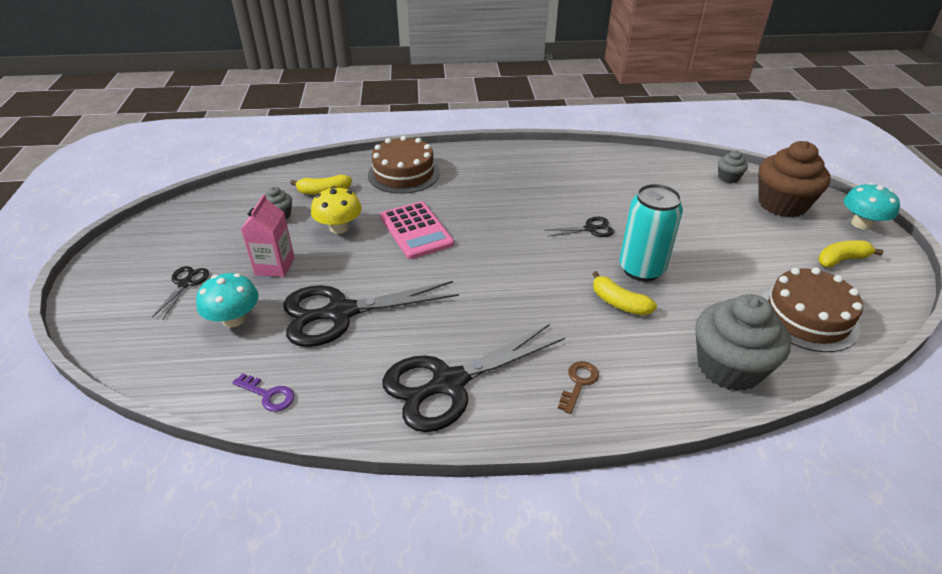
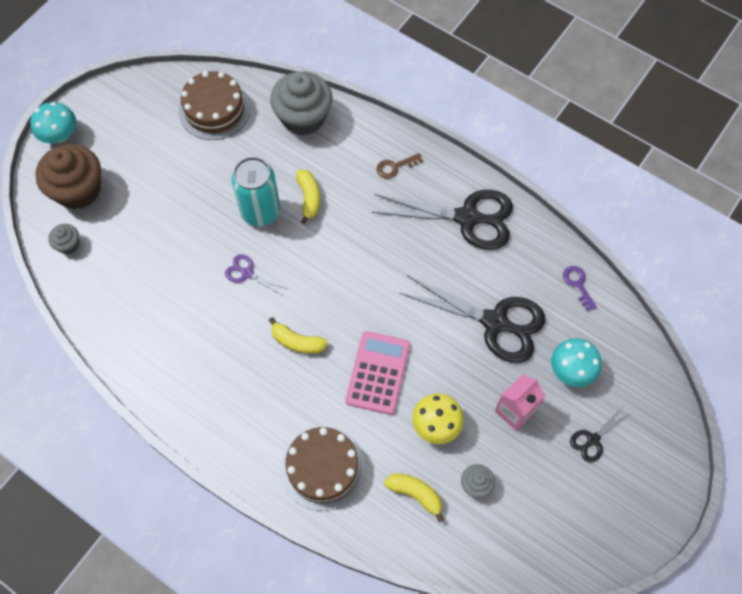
camera: 140 degrees left, 25 degrees up
(590, 229) = (247, 273): black scissors -> purple scissors
(841, 260) = (125, 124): yellow banana -> yellow banana (297, 342)

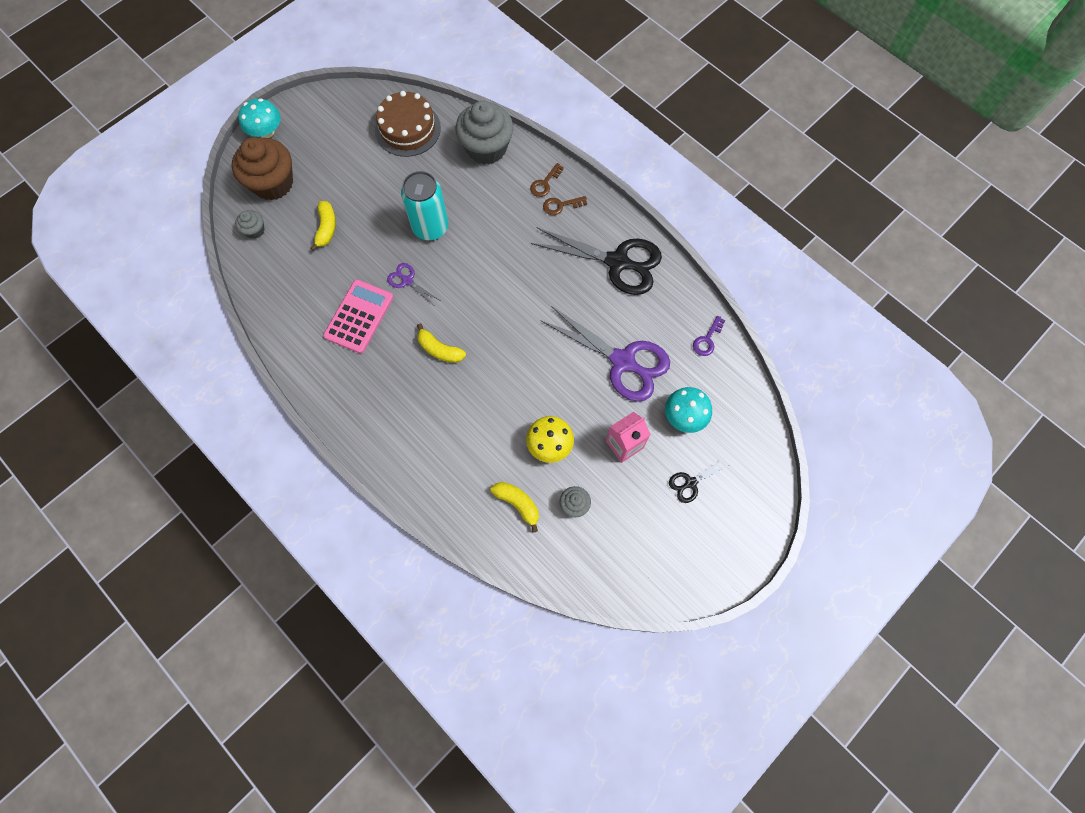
camera: 10 degrees right, 5 degrees up
(309, 198) = (476, 222): yellow banana -> yellow banana (326, 228)
(323, 468) = (439, 466): brown cake -> none
(373, 146) = (545, 183): none -> brown key
(378, 373) = (506, 389): pink calculator -> pink calculator (359, 316)
(495, 322) = (623, 361): black scissors -> purple scissors
(578, 284) = (707, 339): purple key -> purple key turned 135 degrees counterclockwise

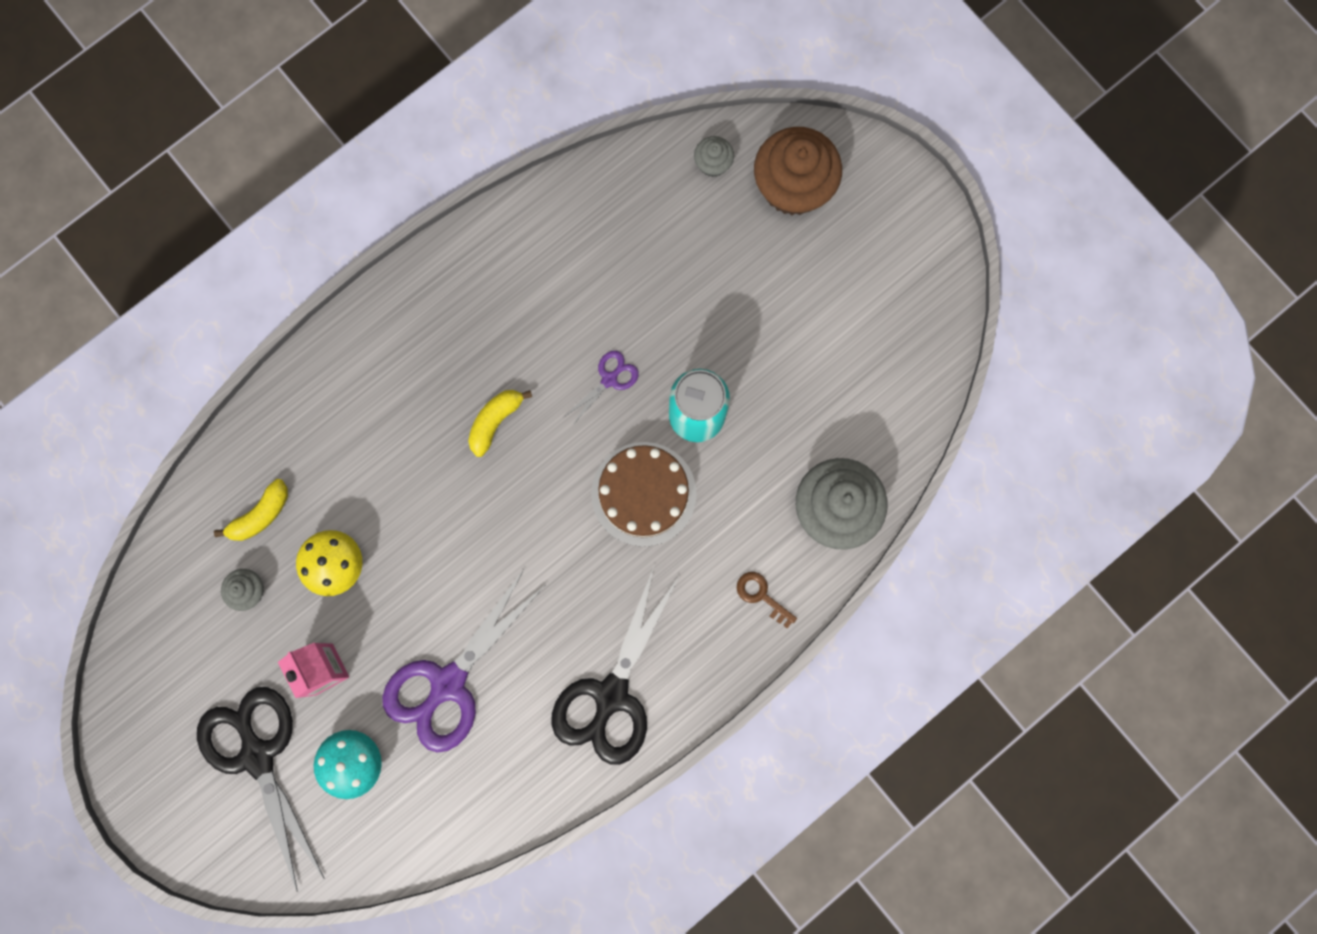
camera: 95 degrees right, 10 degrees up
(266, 131) = (887, 174): turquoise mushroom -> none
(326, 228) = (708, 265): yellow banana -> none
(359, 316) = (558, 310): pink calculator -> none
(408, 129) = (879, 387): brown cake -> brown cake (643, 494)
(561, 205) = (719, 617): brown key -> none
(690, 483) = (257, 756): black scissors -> black scissors, size x2.19
(707, 339) = (469, 815): purple key -> none

